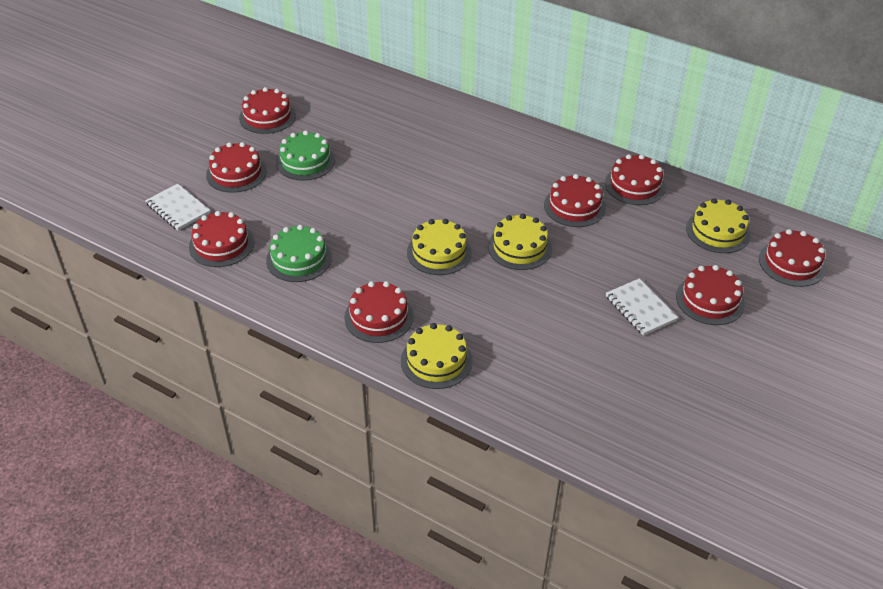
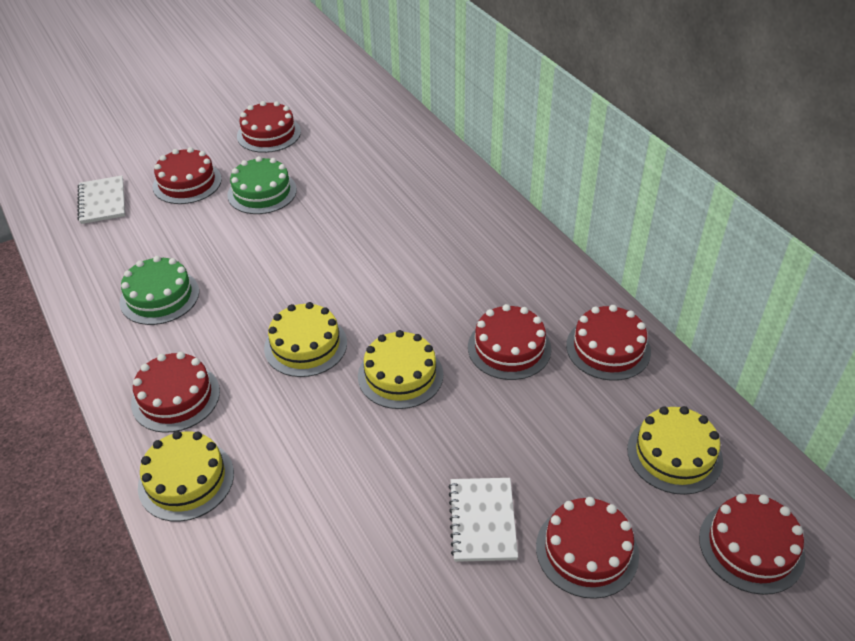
camera: 30 degrees right, 0 degrees up
(221, 244) = (104, 253): red cake -> none

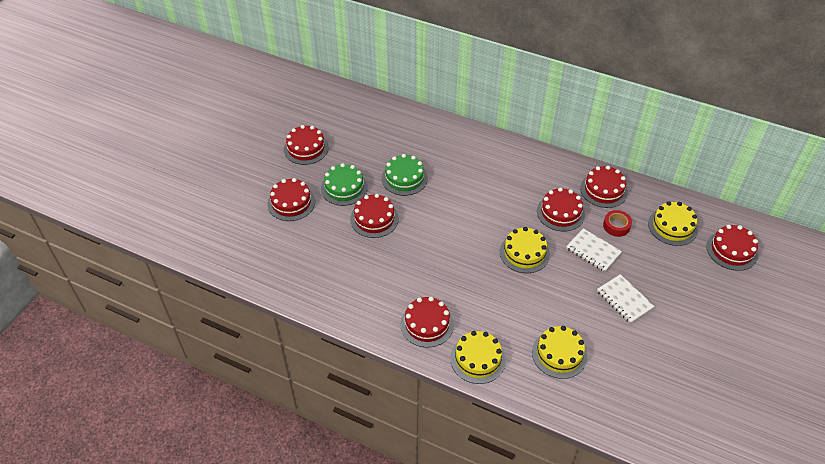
camera: 35 degrees left, 5 degrees up
(102, 201) = (251, 239): white notebook -> white notebook (593, 251)
(159, 297) = (355, 277): green cake -> green cake (404, 178)
(305, 345) = (463, 262): yellow cake -> yellow cake (559, 354)
(578, 407) = (616, 226): none -> red tape
(587, 550) = (675, 288): red cake -> red cake (374, 219)

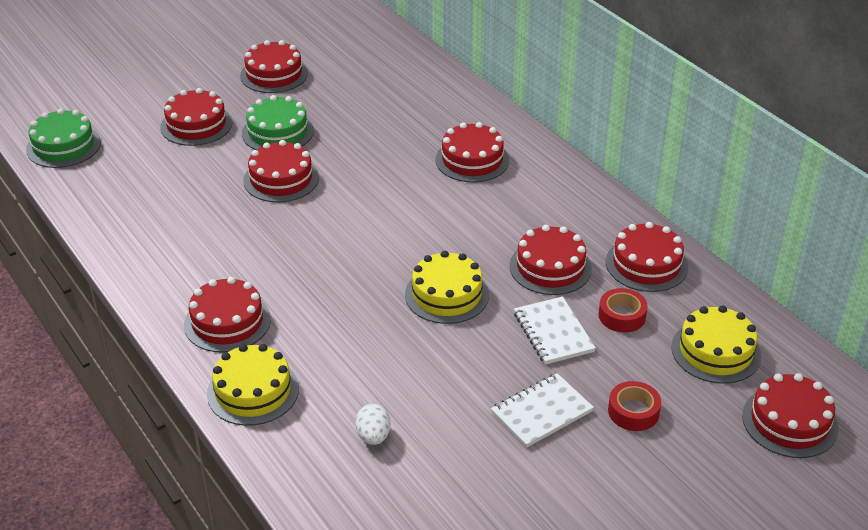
camera: 30 degrees right, 10 degrees down
(404, 178) = (367, 149): green cake -> green cake (63, 146)
(467, 162) = (472, 160): none -> red cake
(559, 354) = (373, 436): yellow cake -> white egg
(624, 299) = (541, 412): white notebook -> white notebook turned 60 degrees clockwise
(664, 278) = (633, 412): none -> red tape

